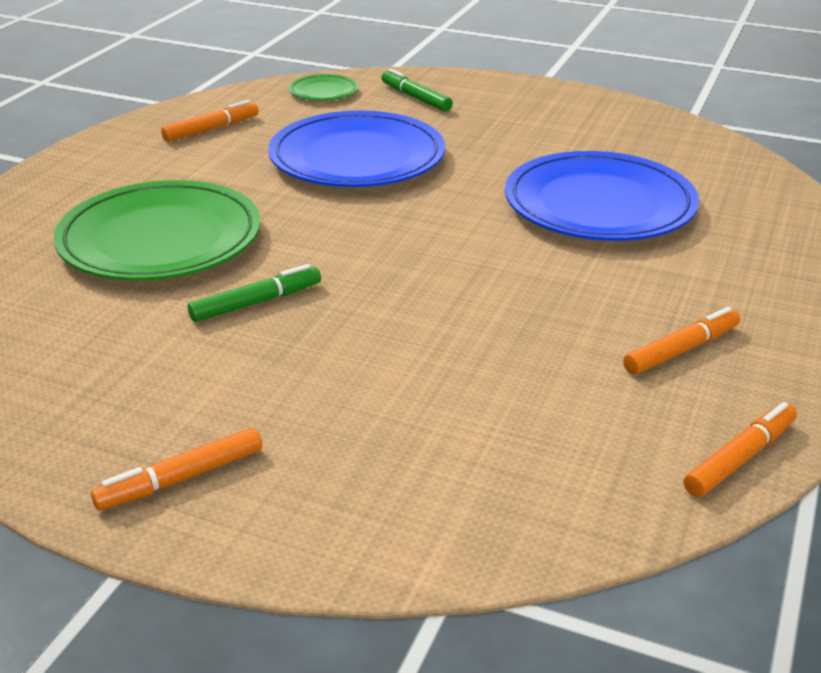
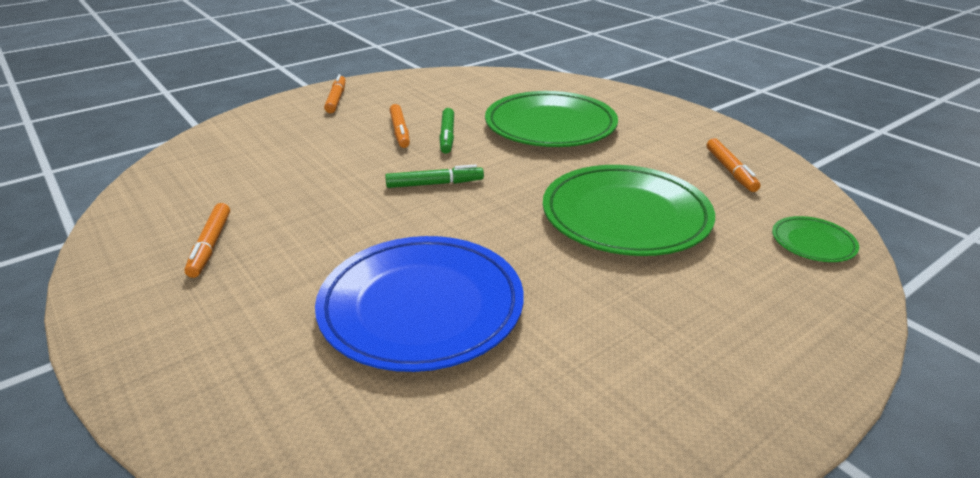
camera: 120 degrees right, 0 degrees up
(357, 158) = (625, 216): blue plate -> green plate
(415, 98) = (773, 295): green marker -> green marker (434, 184)
(740, 458) = (121, 218): orange marker -> orange marker (400, 131)

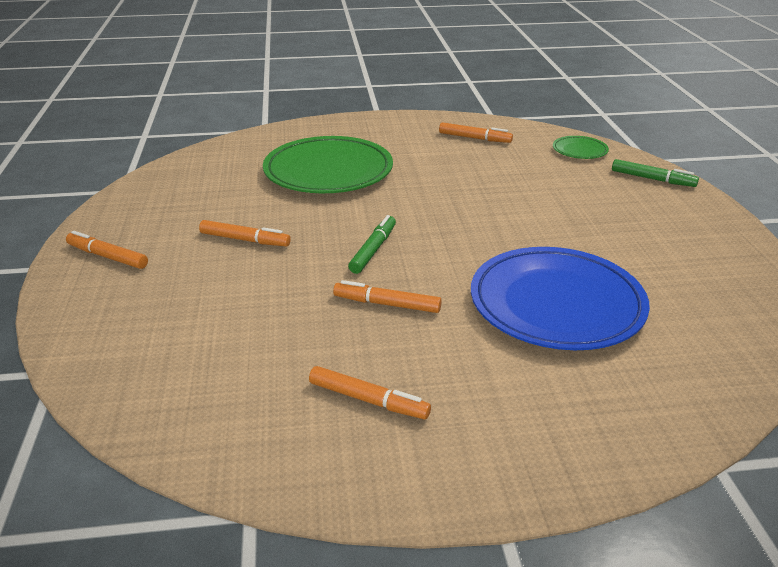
camera: 60 degrees left, 0 degrees up
(351, 215) = (387, 304): none -> orange marker
(447, 136) = (287, 220): green marker -> green marker (652, 179)
(625, 216) = (500, 191): green plate -> none

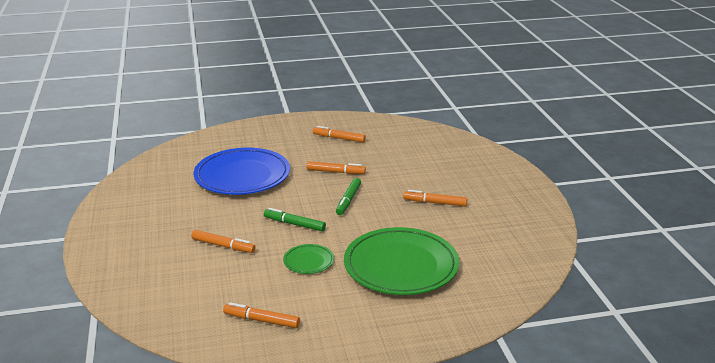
camera: 175 degrees right, 5 degrees down
(107, 257) = (513, 189): orange marker -> orange marker (223, 246)
(579, 150) = (158, 306): green plate -> green plate (308, 261)
(652, 179) = (114, 271): green marker -> green marker (294, 224)

